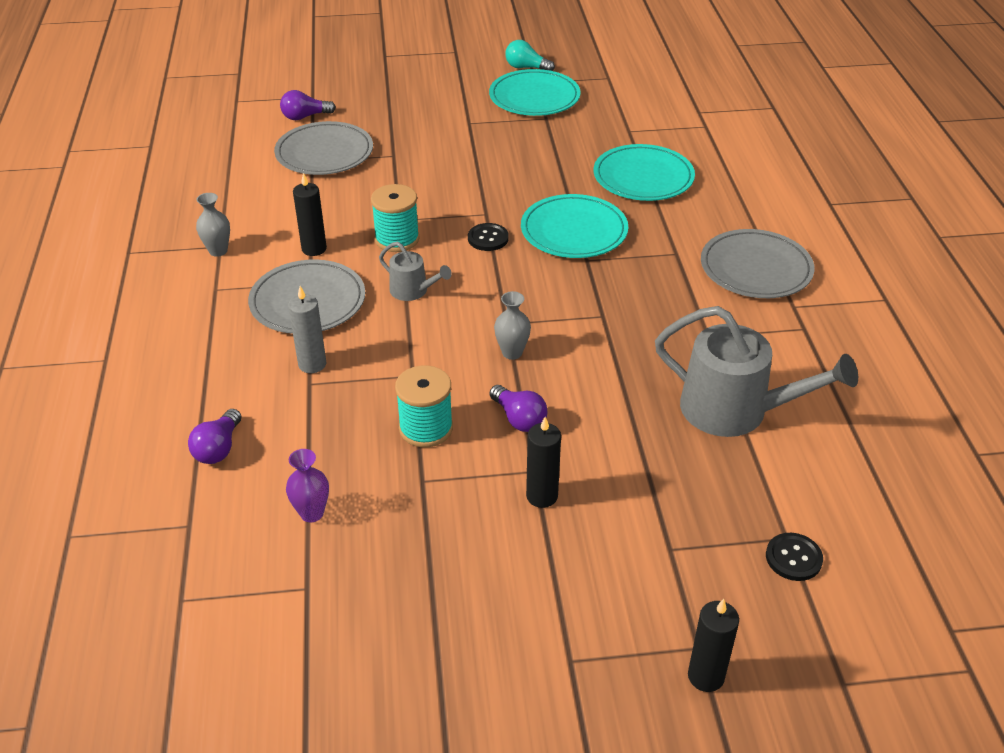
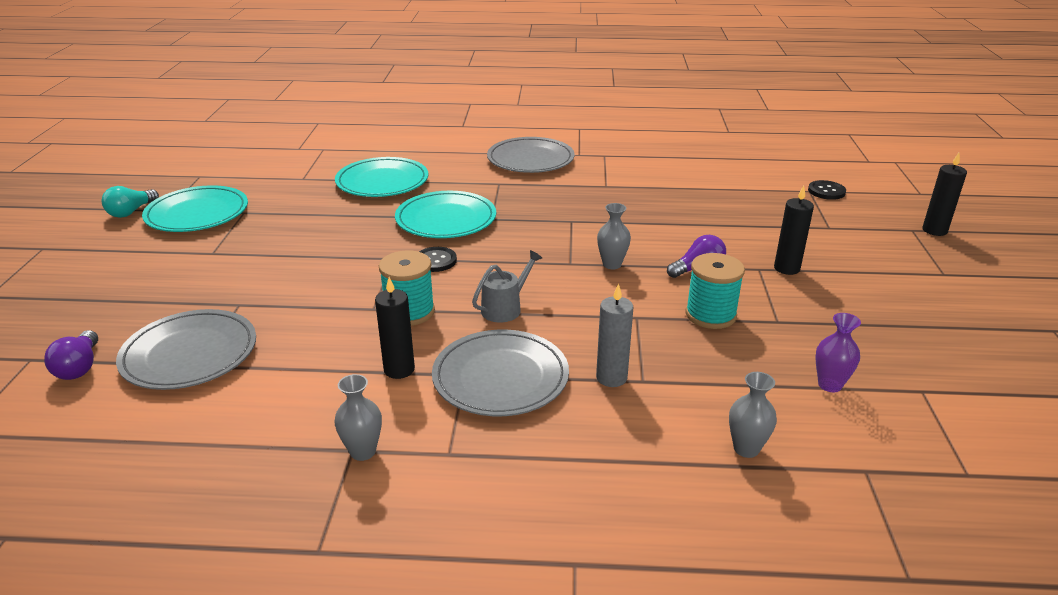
camera: 80 degrees left, 10 degrees down
(218, 448) = (746, 449): purple light bulb -> grey vase
(735, 410) = (689, 188): grey watering can -> none

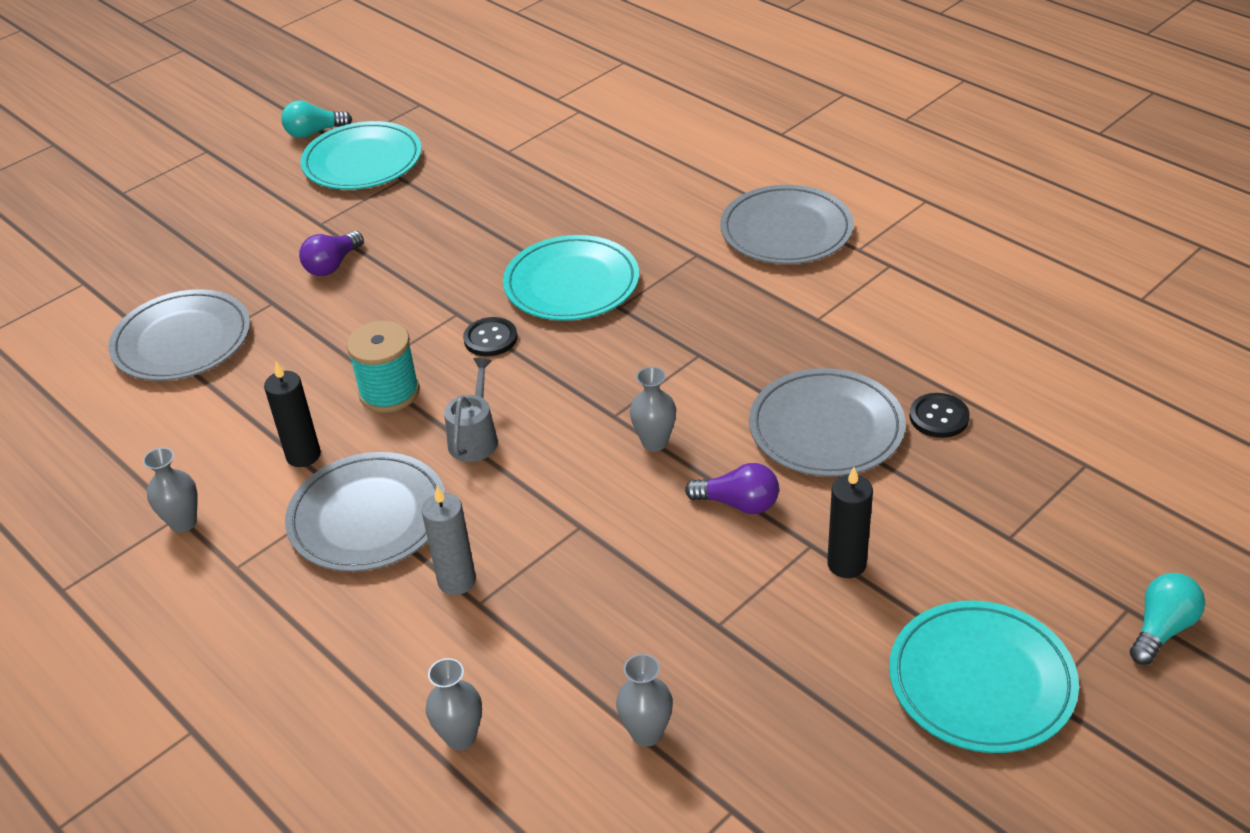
camera: 45 degrees right, 10 degrees up
(79, 367) = (103, 311): purple light bulb -> purple light bulb (332, 265)
(382, 182) = (578, 193): turquoise plate -> turquoise plate (981, 681)
(505, 308) = (474, 438): grey watering can -> grey watering can turned 75 degrees counterclockwise
(684, 223) = (826, 428): none -> grey plate
(710, 315) = (659, 571): turquoise spool -> none
(826, 191) = (1111, 478): black button -> black button (939, 417)
(829, 385) = (646, 733): purple vase -> grey vase
(934, 230) = (1162, 629): black candle -> turquoise light bulb

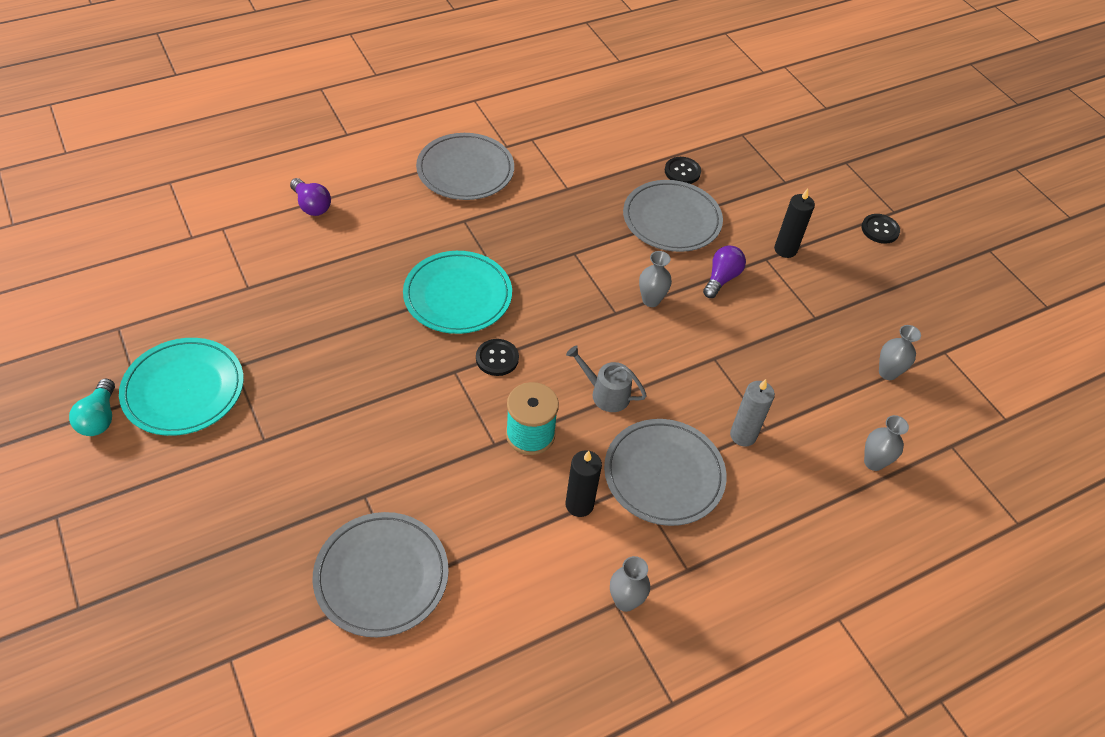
camera: 80 degrees left, 10 degrees up
(332, 265) = (336, 442): purple light bulb -> purple light bulb (312, 205)
(981, 681) = (880, 230): turquoise plate -> black button
(1162, 629) = (861, 157): turquoise light bulb -> none

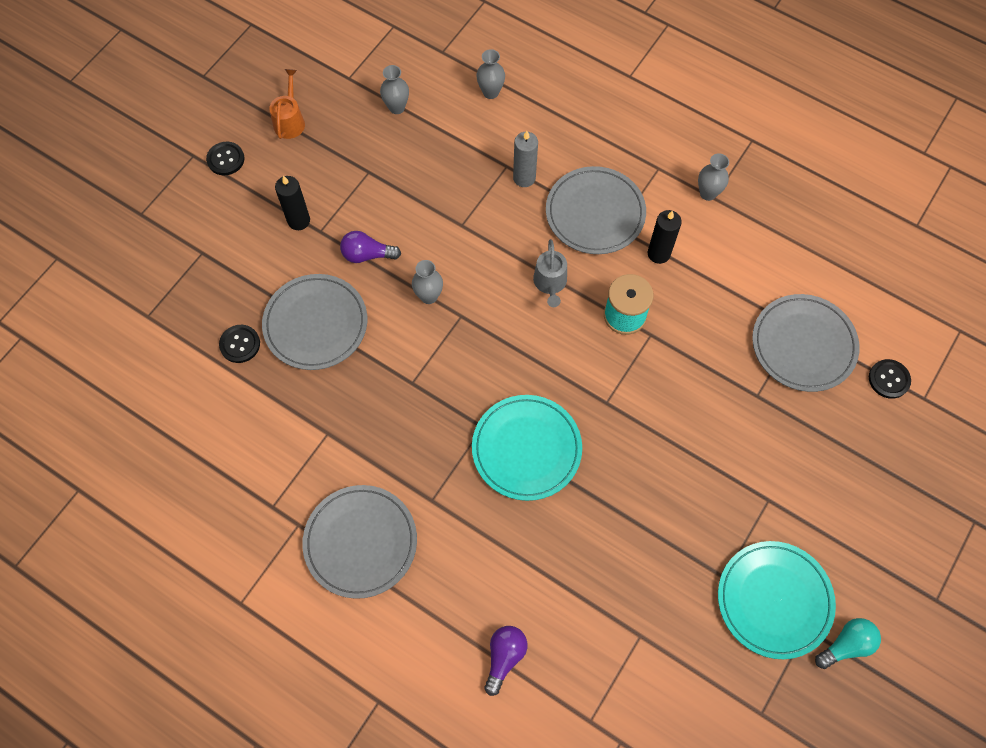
camera: 115 degrees left, 15 degrees up
(497, 358) = (571, 378): black button -> black button (889, 379)
(906, 287) = (290, 121): none -> orange watering can

